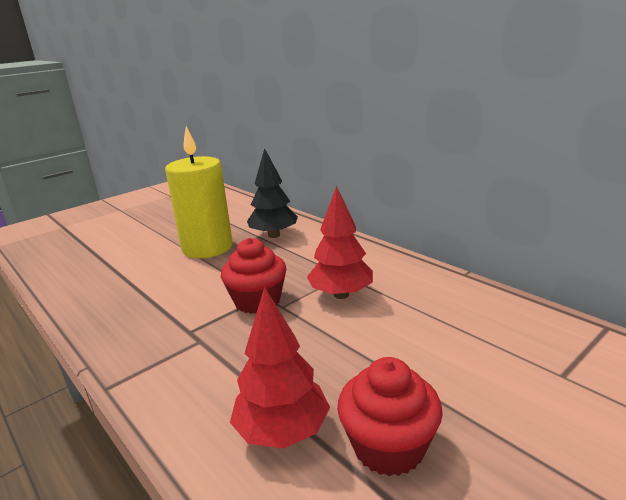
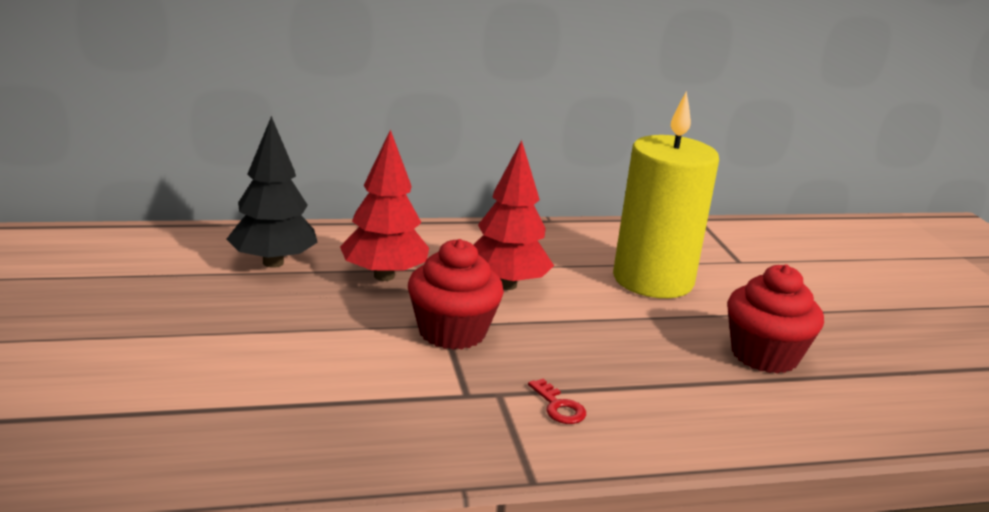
camera: 65 degrees left, 0 degrees up
(201, 367) = (559, 407): none -> red key
(207, 247) = (222, 316): yellow candle -> yellow candle (653, 280)
(282, 431) = (709, 393): red tree -> red tree (384, 276)

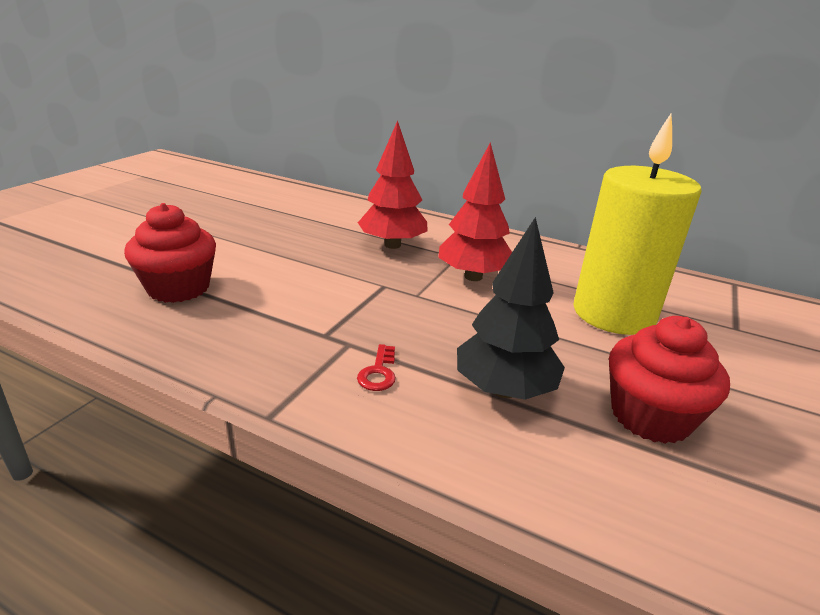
camera: 40 degrees right, 5 degrees up
(273, 262) = (336, 218): black tree -> black tree (504, 390)
(452, 332) = (382, 292): red cupcake -> red cupcake (179, 288)

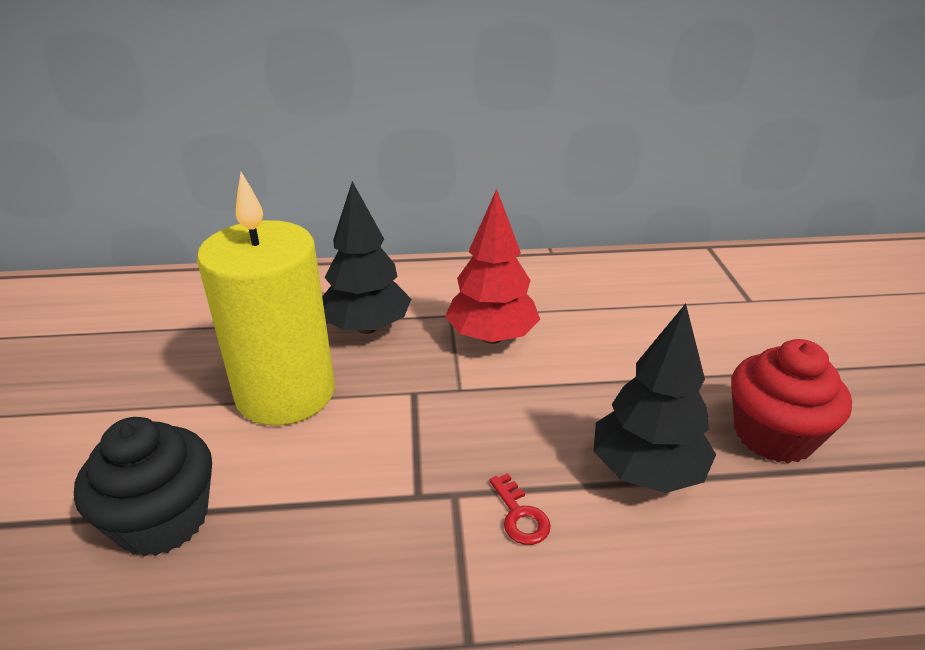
camera: 30 degrees left, 5 degrees up
(179, 288) = (162, 520): red cupcake -> black cupcake
(392, 245) = (367, 327): red tree -> black tree
(613, 314) = (651, 328): yellow candle -> yellow candle (285, 393)

